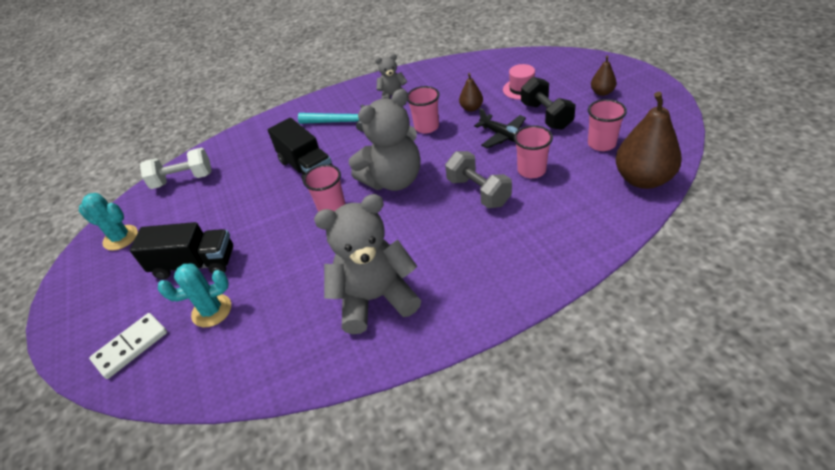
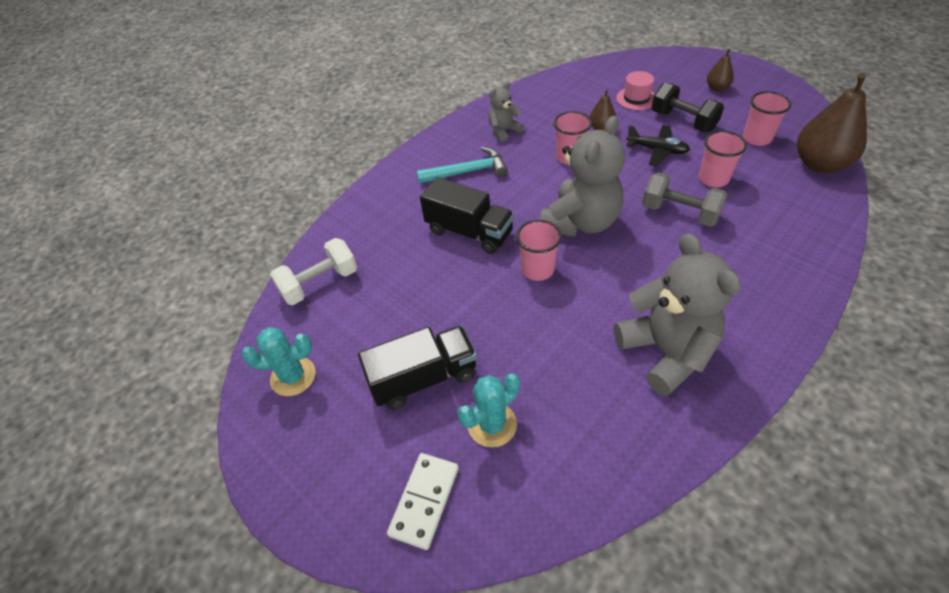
camera: 25 degrees left, 5 degrees up
(375, 298) = (666, 351): grey teddy bear -> grey teddy bear turned 105 degrees clockwise

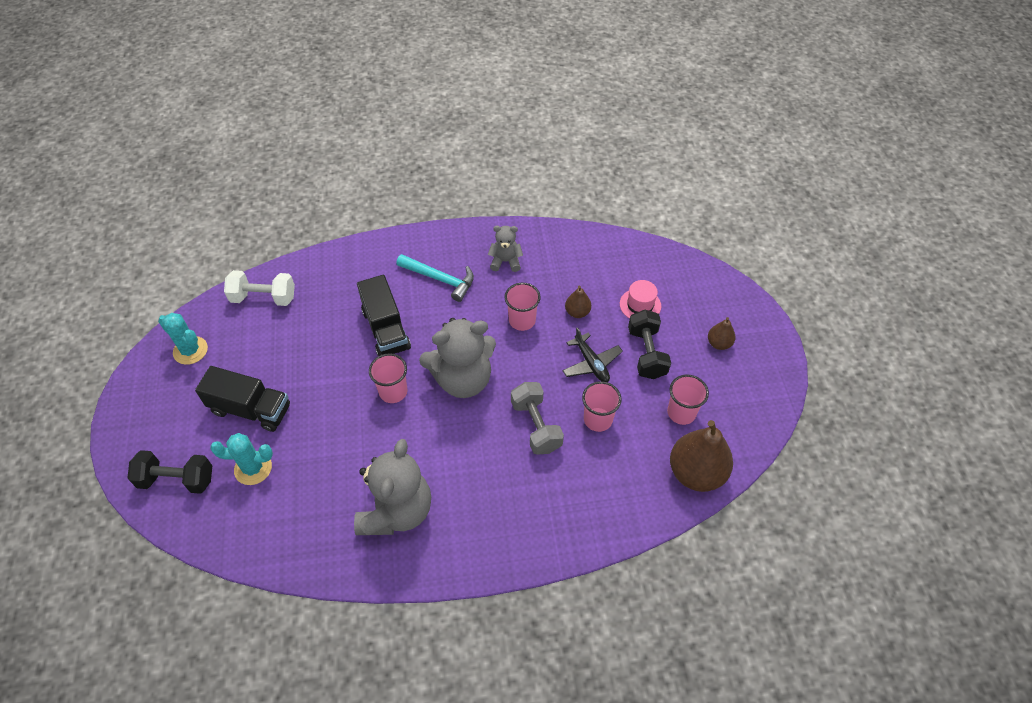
camera: 35 degrees right, 5 degrees up
(424, 501) = (177, 480): white domino -> black dumbbell

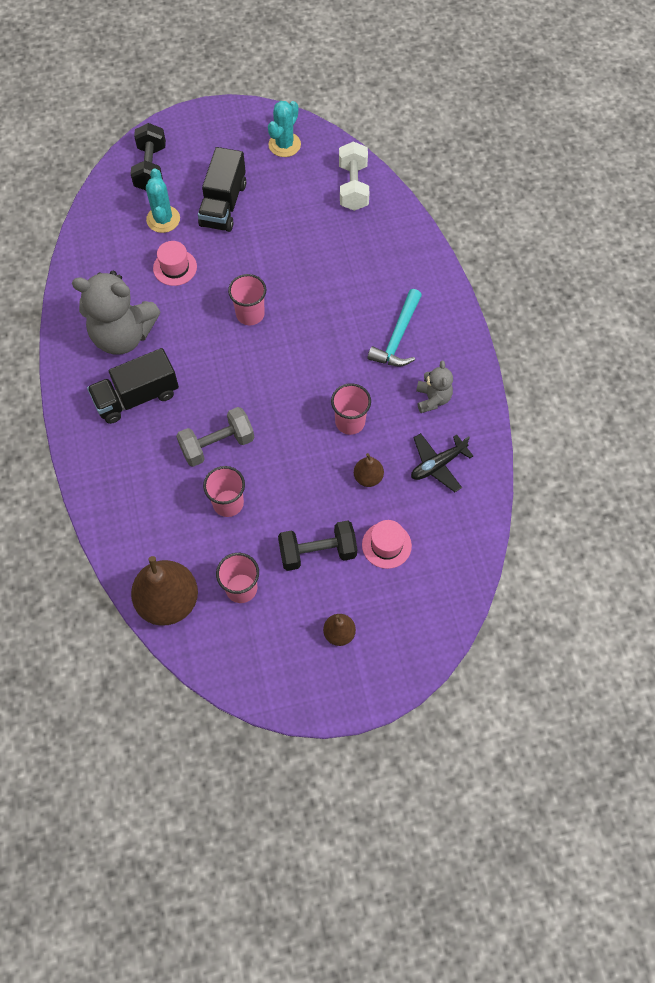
camera: 85 degrees right, 10 degrees up
(320, 458) = (175, 267): none -> pink hat
(386, 329) = (325, 297): black truck -> black truck (137, 397)
(462, 379) = (269, 373): grey teddy bear -> none
(591, 363) = (299, 494): black plane -> black plane (438, 465)

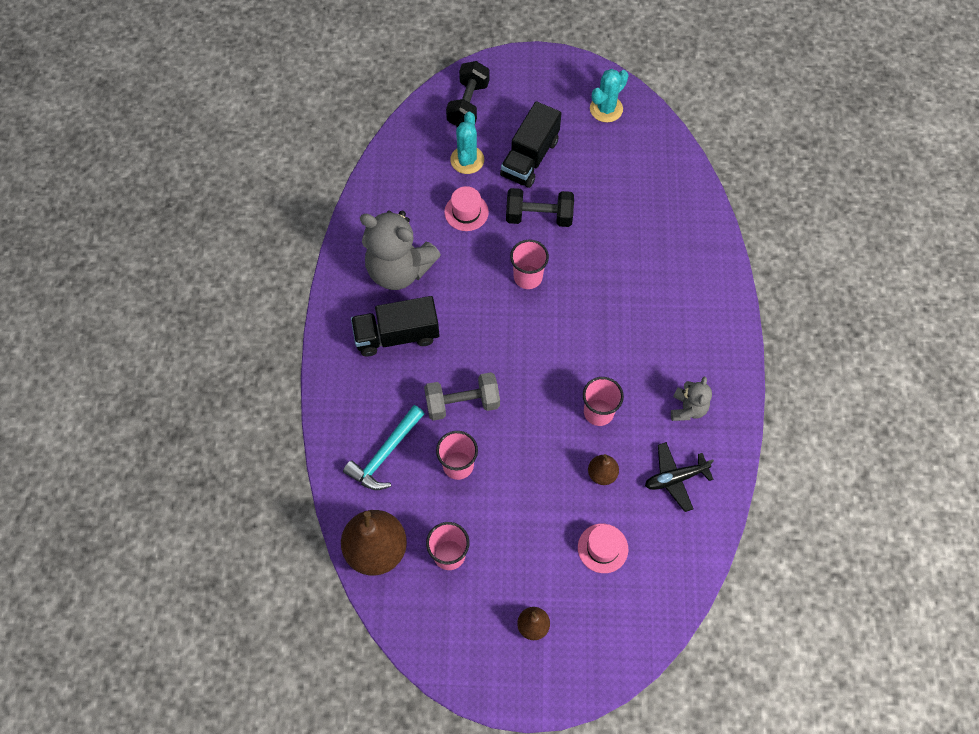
camera: 15 degrees right, 0 degrees up
(317, 552) = (532, 537): black dumbbell -> black dumbbell (539, 216)
(353, 187) = (664, 168): white dumbbell -> none
(398, 337) = (669, 336): turquoise hammer -> turquoise hammer (385, 454)

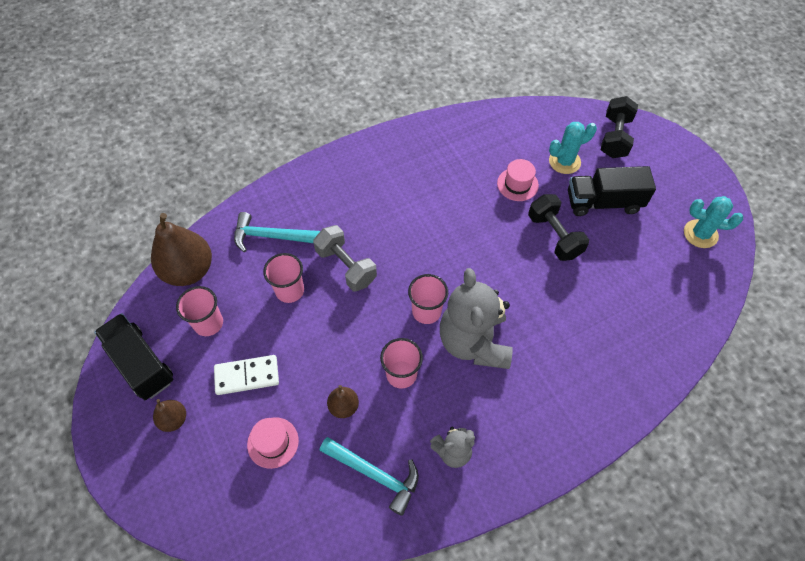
camera: 60 degrees right, 5 degrees down
(397, 335) = (376, 193): black truck -> black truck (141, 364)
(399, 269) = (433, 167): grey teddy bear -> grey teddy bear (474, 342)
(468, 105) = (614, 137): black dumbbell -> black dumbbell turned 60 degrees counterclockwise
(525, 542) = (247, 376): none -> white domino
(528, 277) = (491, 256): pink cup -> pink cup (426, 311)
(675, 478) = (375, 474): black plane -> turquoise hammer

